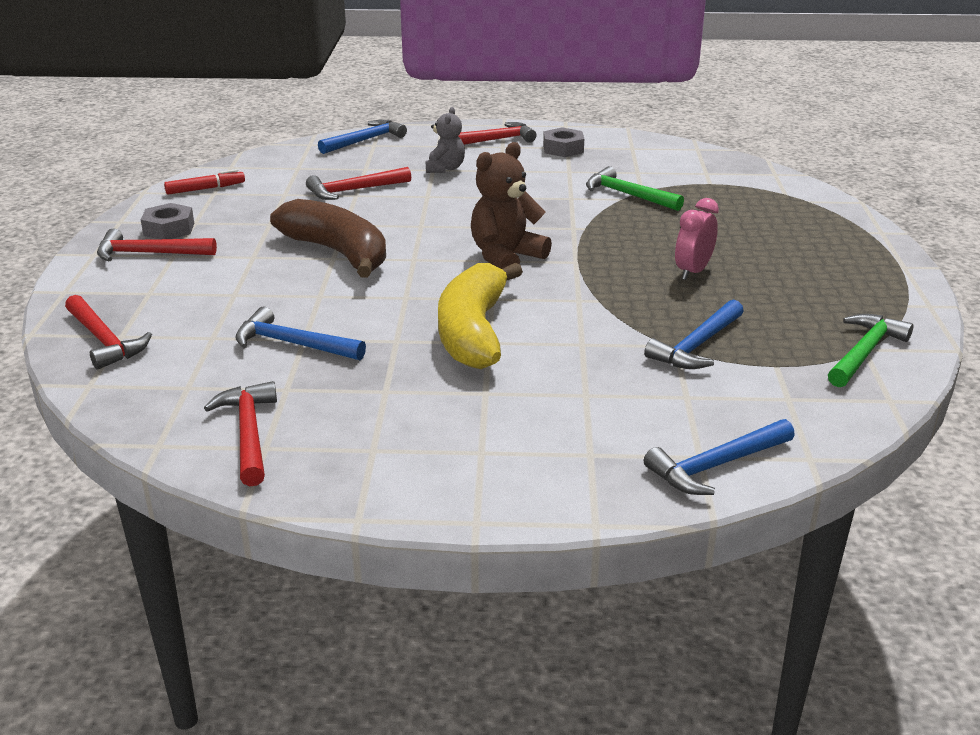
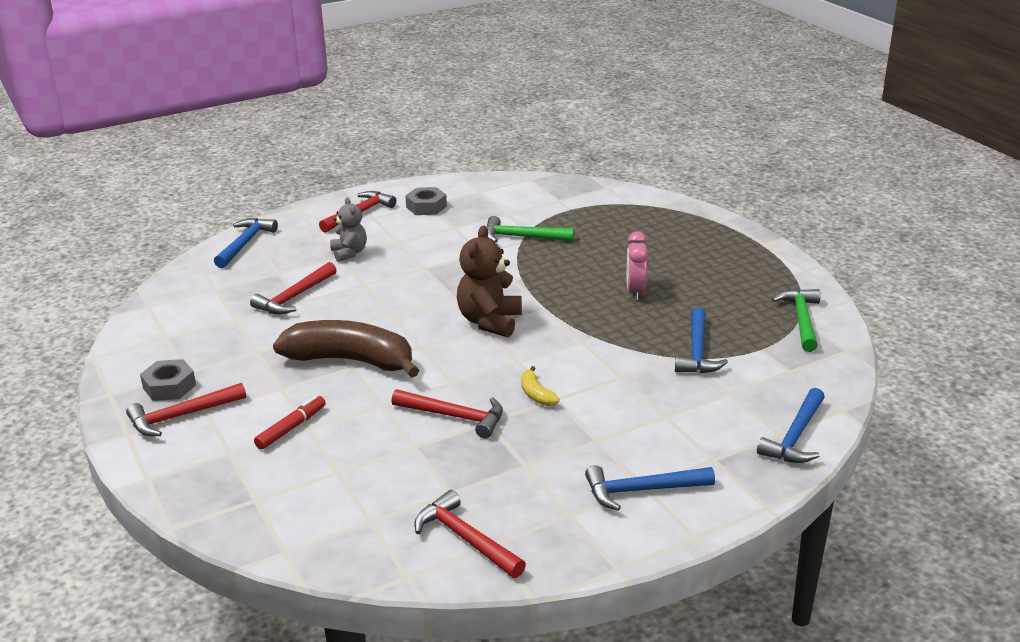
camera: 30 degrees left, 0 degrees up
(104, 340) = (246, 509): red hammer -> red hammer (455, 416)
(205, 189) = (153, 336): red marker -> red marker (291, 428)
(293, 344) = (411, 454): blue hammer -> blue hammer (642, 490)
(474, 332) = (536, 394): yellow banana -> yellow banana, size x0.41

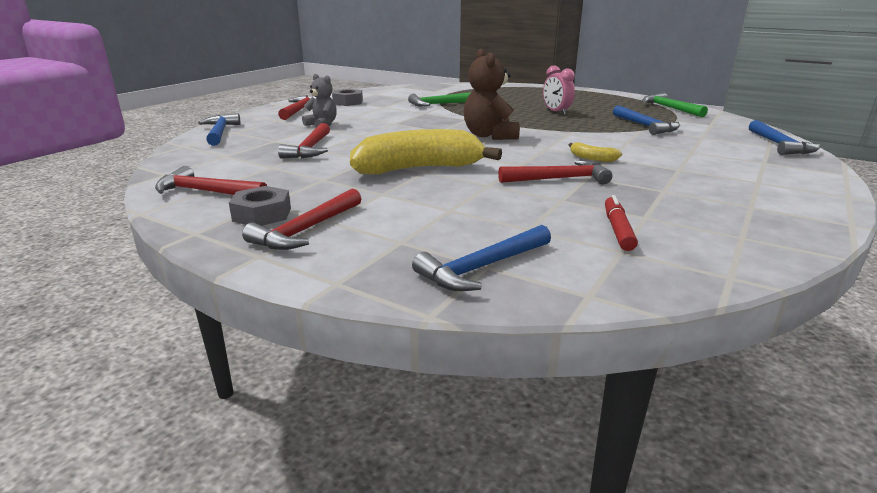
camera: 30 degrees left, 5 degrees down
(291, 428) = (435, 213): red marker -> red marker (618, 229)
(350, 361) = (418, 169): brown banana -> yellow banana
(465, 539) = (717, 239): red hammer -> red hammer (207, 192)
(642, 490) = (763, 184): blue hammer -> blue hammer (482, 268)

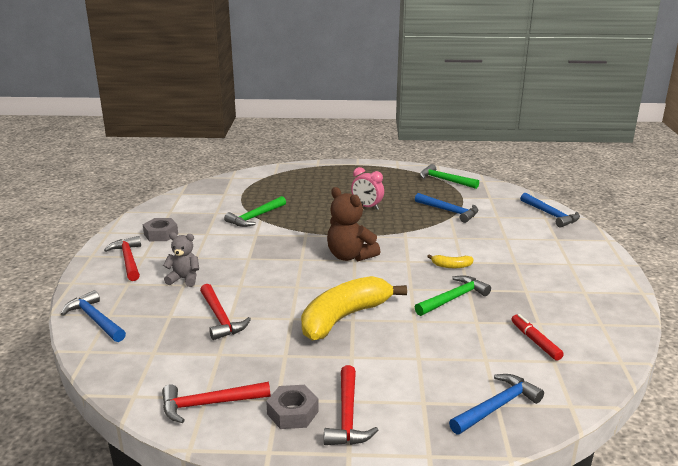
camera: 30 degrees left, 0 degrees up
(482, 268) = (497, 406): blue hammer -> blue hammer turned 150 degrees counterclockwise
(559, 179) = (453, 298): red hammer -> green hammer

